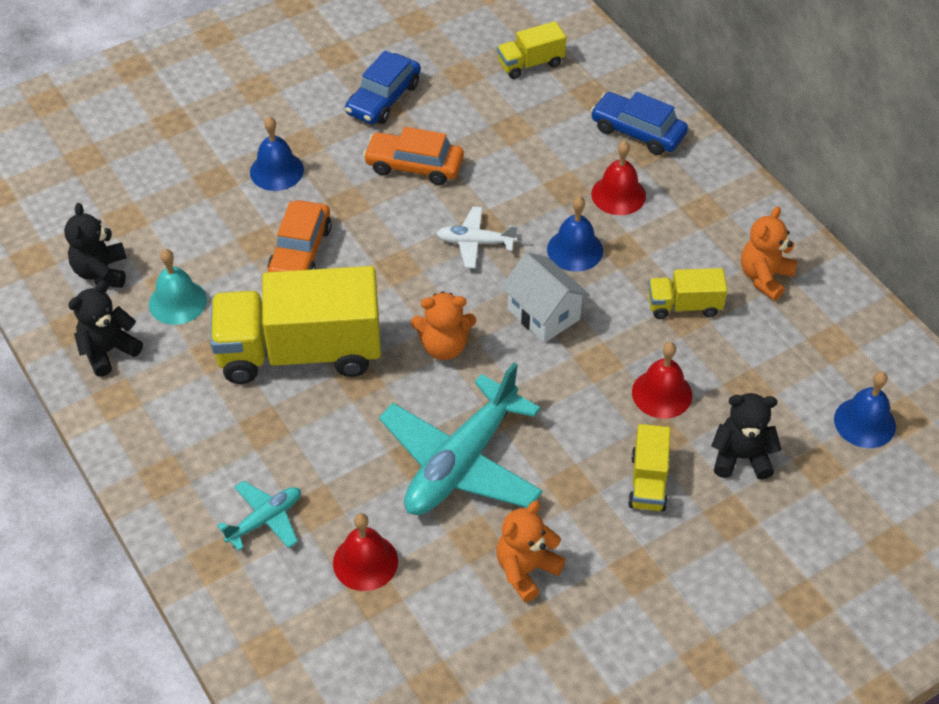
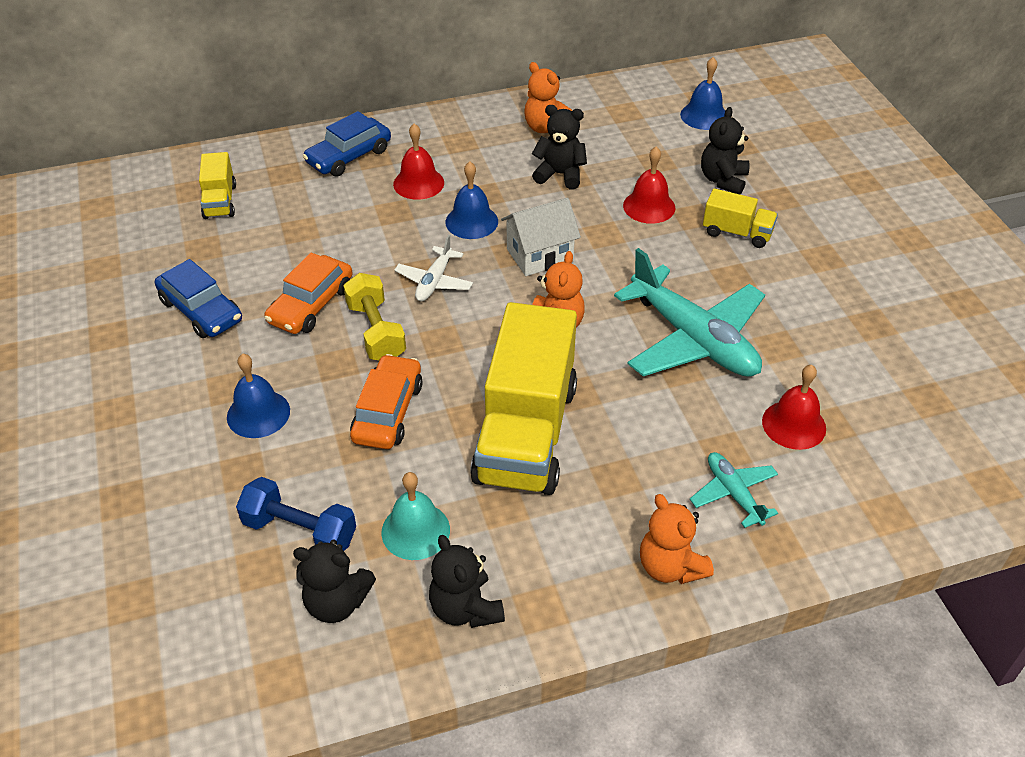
camera: 75 degrees left, 5 degrees down
(163, 231) = (300, 531): none -> blue dumbbell
(300, 252) = (388, 412): orange car -> orange car turned 105 degrees counterclockwise
(394, 218) = (376, 331): none -> yellow dumbbell
(526, 570) = (815, 320): orange teddy bear -> orange teddy bear (670, 566)
(684, 305) = (560, 174): yellow truck -> black teddy bear

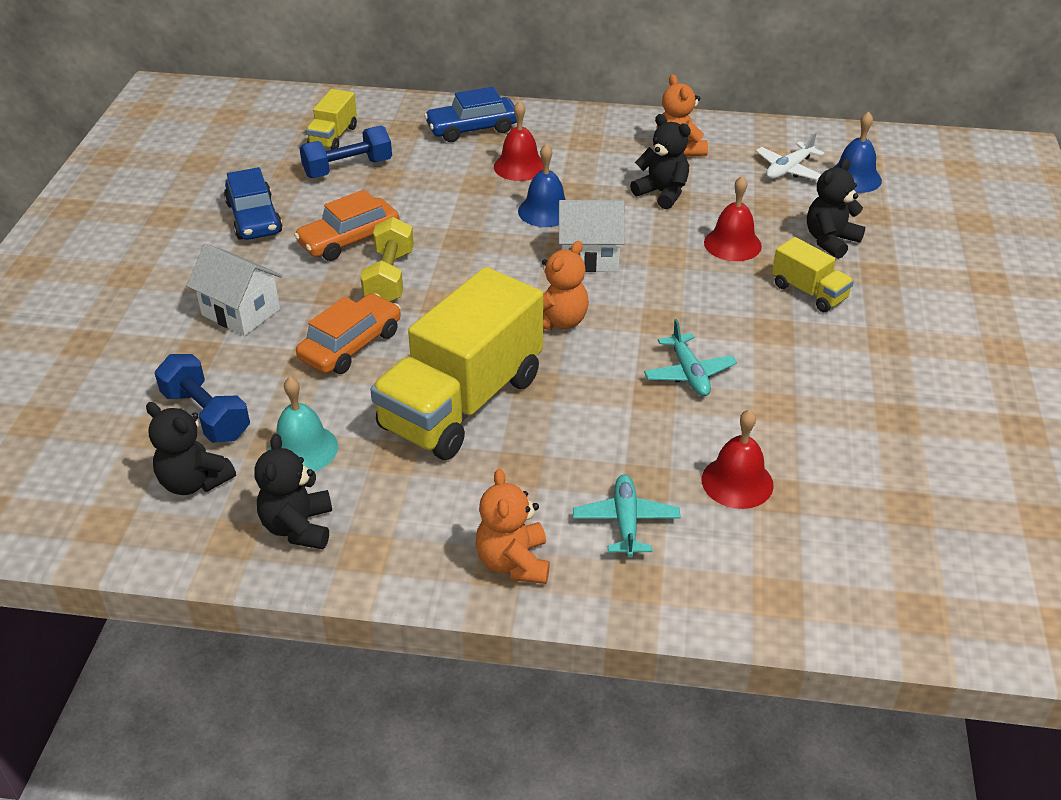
camera: 25 degrees right, 5 degrees down
(258, 231) = (348, 168): none -> blue dumbbell
(258, 413) = (241, 312): blue bell -> white house
(434, 281) = (472, 251): white plane -> white plane (788, 169)
(693, 339) = (689, 373): turquoise plane -> turquoise plane, size x0.49

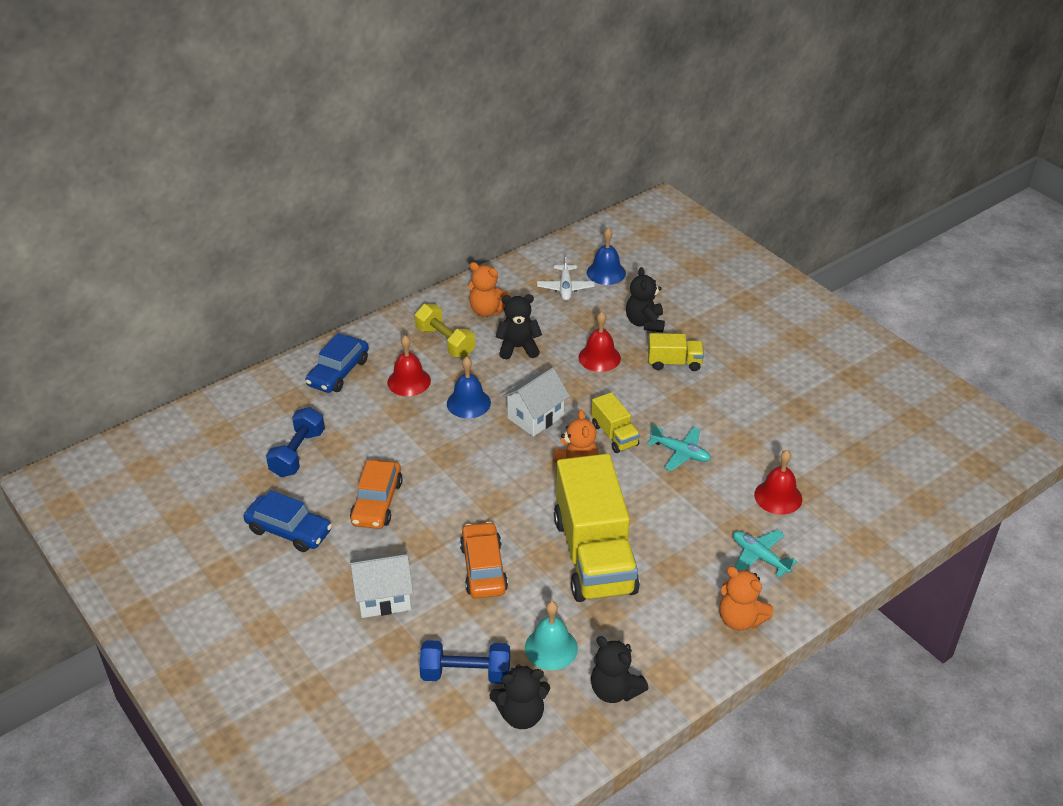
camera: 45 degrees left, 0 degrees up
(333, 137) = (250, 436): yellow truck -> yellow truck (614, 435)
(389, 277) = (440, 510): yellow dumbbell -> yellow dumbbell (445, 342)

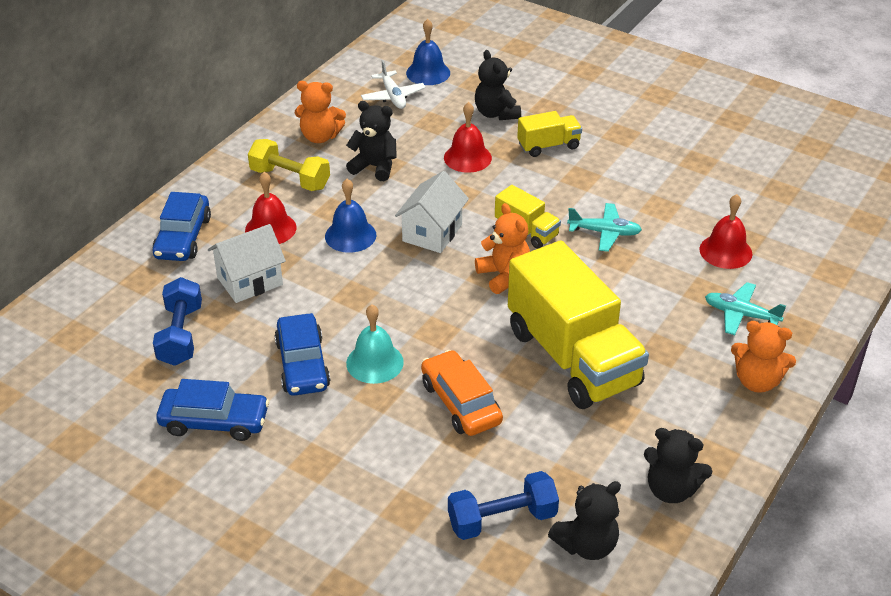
camera: 20 degrees left, 0 degrees up
(377, 502) = (302, 364): orange car -> blue car
(383, 597) = (365, 464): white house -> white house (250, 281)
(518, 347) = (374, 167): black teddy bear -> black teddy bear turned 45 degrees clockwise
(551, 648) = (580, 465): turquoise bell -> turquoise bell (374, 362)

